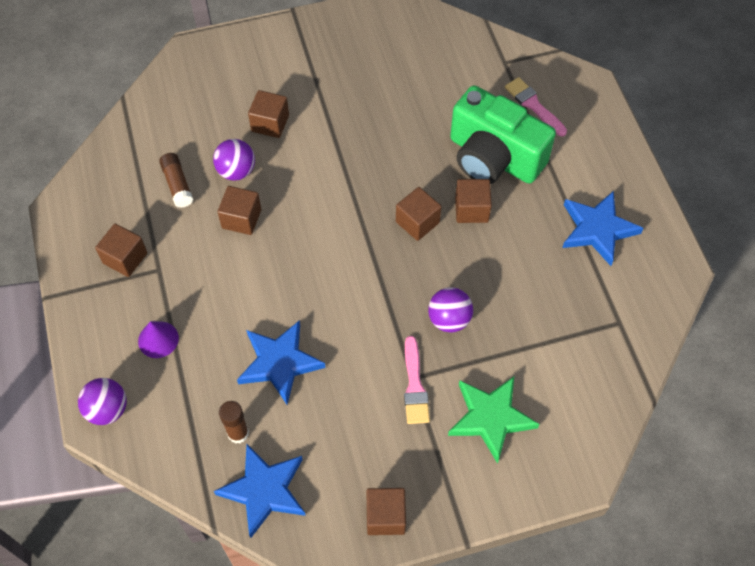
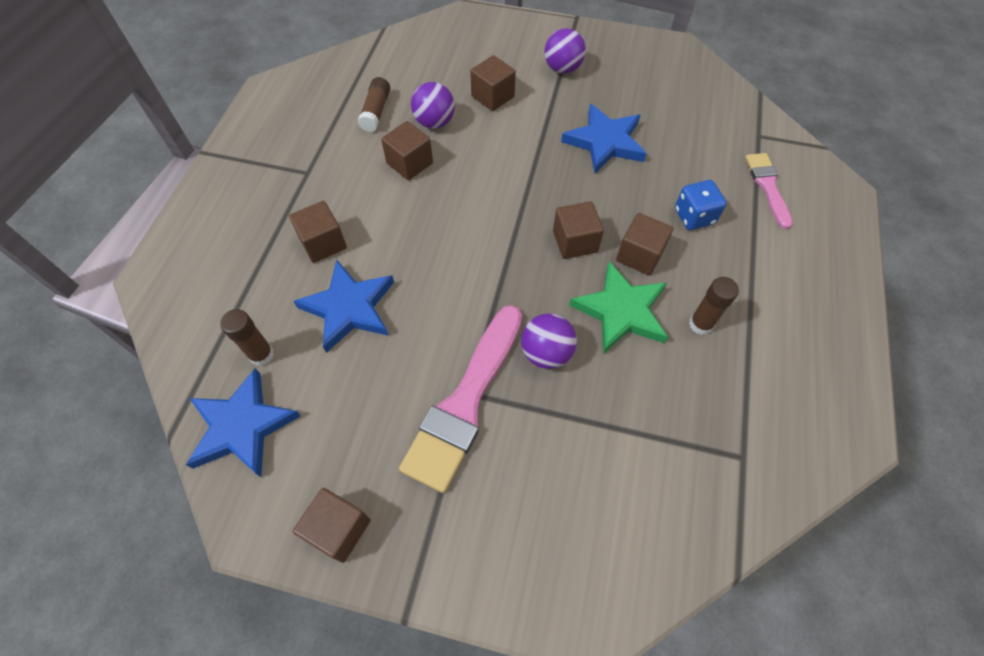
camera: 30 degrees right, 0 degrees up
(107, 409) = (170, 270): purple ball -> purple ball (562, 68)
(125, 258) = (287, 150): brown cube -> brown cube (323, 243)
(158, 339) = (260, 231): purple cone -> none
(414, 385) = (465, 402): pink brush -> pink brush, size x1.81
(491, 418) = (525, 484): green star -> green star (621, 311)
(493, 157) = (694, 216): green camera -> blue dice
(543, 242) = (700, 324): none -> brown glue stick
(597, 229) = (772, 341): blue star -> blue star (605, 142)

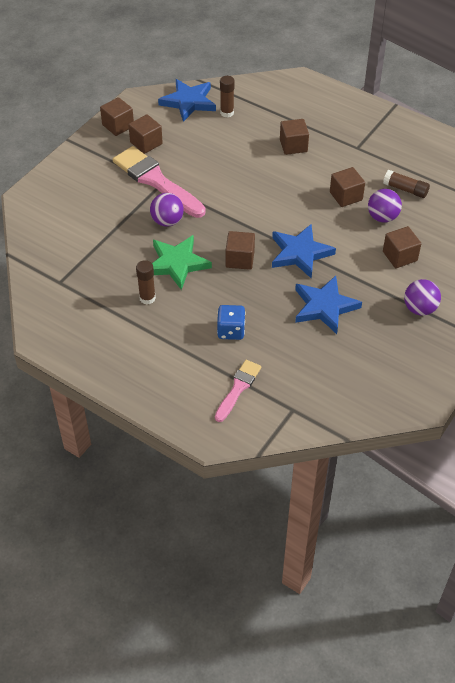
camera: 110 degrees right, 10 degrees down
(349, 308) = (240, 149): blue star -> blue star (300, 253)
(639, 255) = (213, 288): brown cube -> brown cube (146, 143)
(767, 186) = (238, 388): pink brush -> pink brush turned 75 degrees counterclockwise

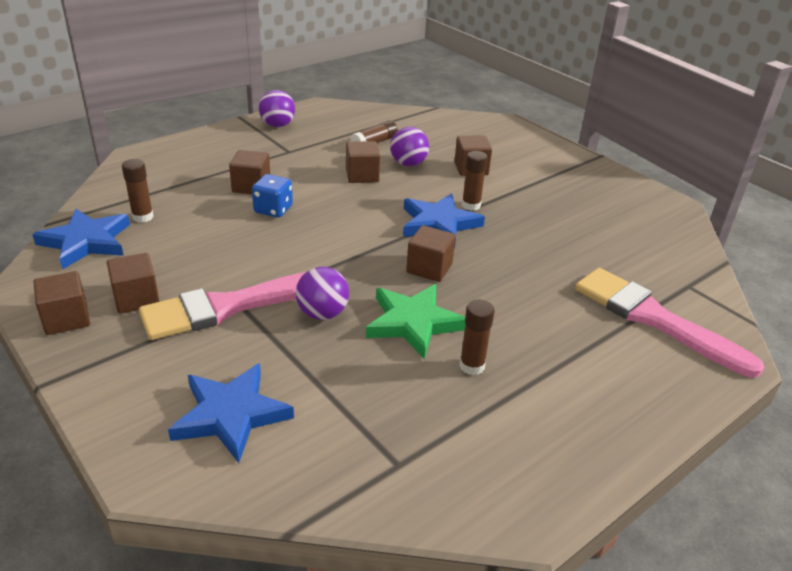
camera: 75 degrees left, 15 degrees down
(231, 331) = (554, 303): blue dice -> blue dice (273, 210)
(238, 388) = (654, 319): pink brush -> pink brush, size x1.81
(324, 306) = (531, 228): blue star -> blue star (230, 415)
(338, 266) = (471, 205): none -> brown glue stick
(419, 309) = (549, 176): purple ball -> purple ball (277, 125)

